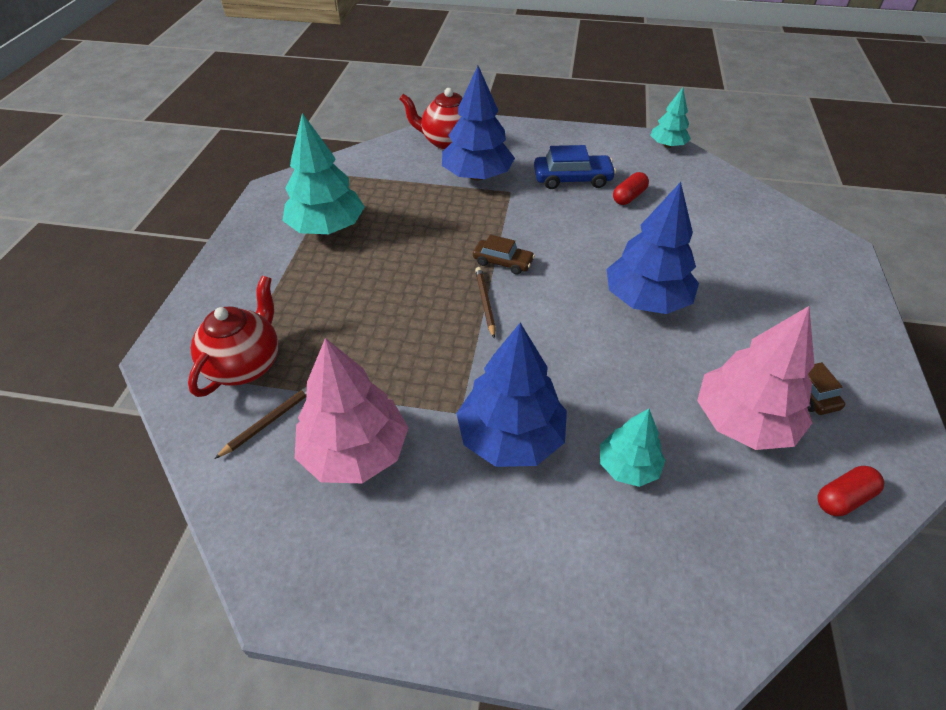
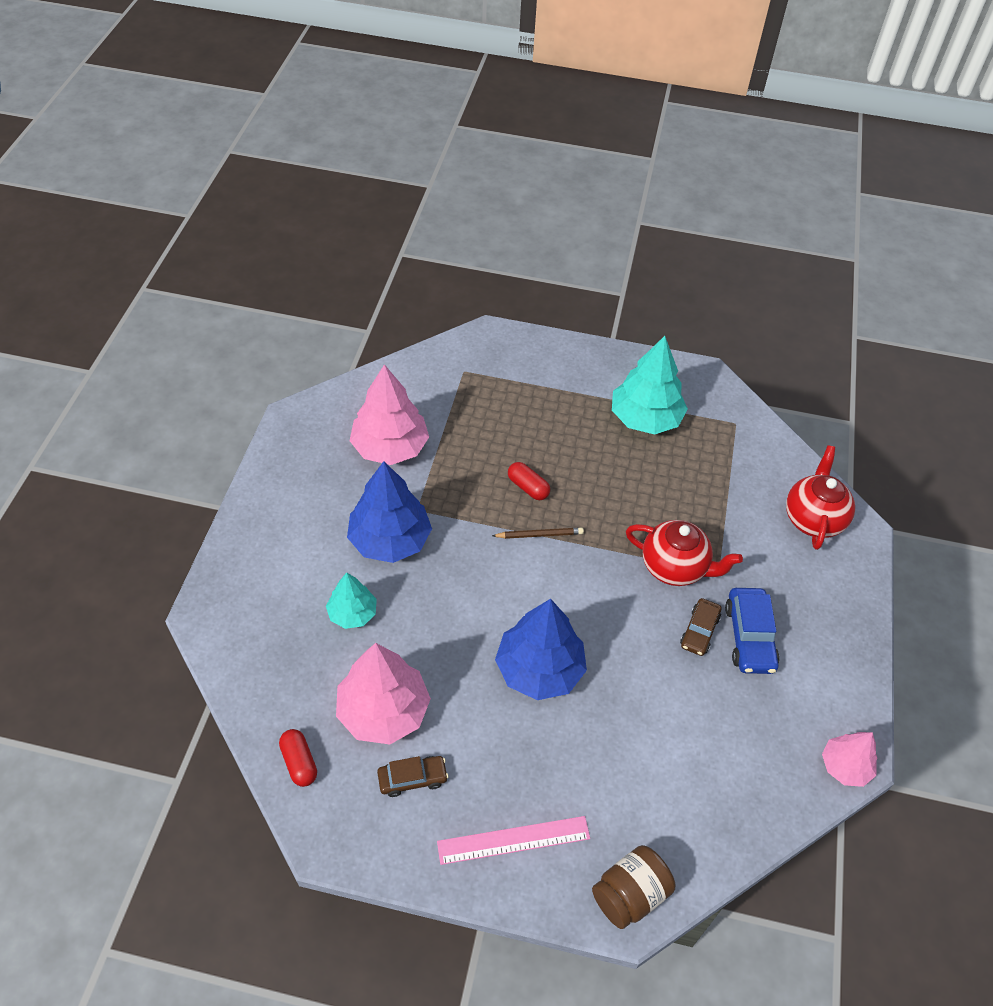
camera: 90 degrees right, 5 degrees up
(245, 364) = (477, 381): red teapot -> red teapot (675, 567)
(269, 421) = (422, 399): brown pencil -> none
(477, 176) = (745, 542): blue tree -> none
(503, 262) = (596, 553): brown car -> brown car (699, 631)
(629, 197) = (717, 691): red capsule -> red capsule (528, 487)
(667, 145) = (845, 766): turquoise tree -> pink tree
(823, 313) = (513, 840): none -> pink ruler
(826, 246) = (630, 894): none -> brown jar

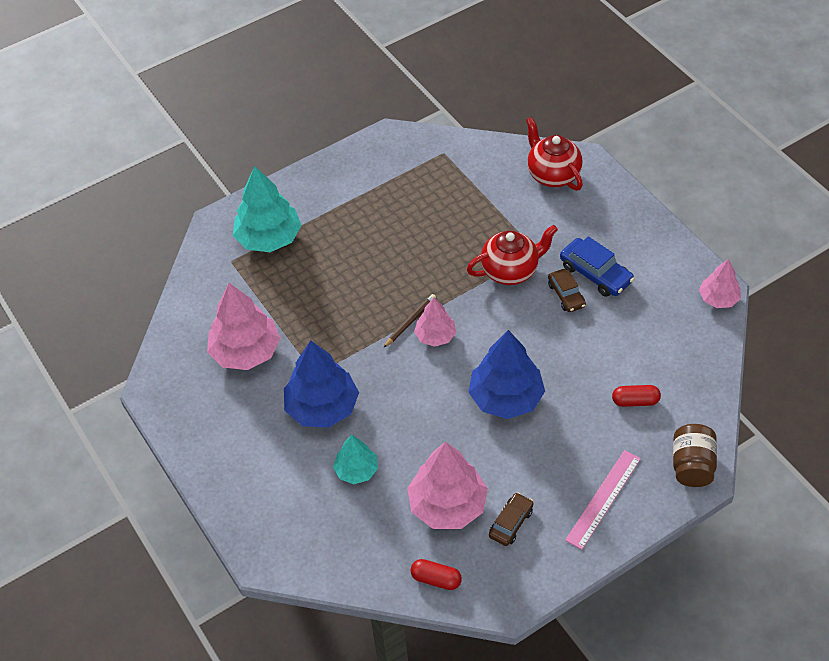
camera: 40 degrees left, 0 degrees up
(528, 487) = (367, 299): red capsule -> red capsule (635, 401)
(545, 564) = (435, 336): none -> pink tree
(645, 418) = (386, 195): turquoise tree -> turquoise tree (269, 238)

